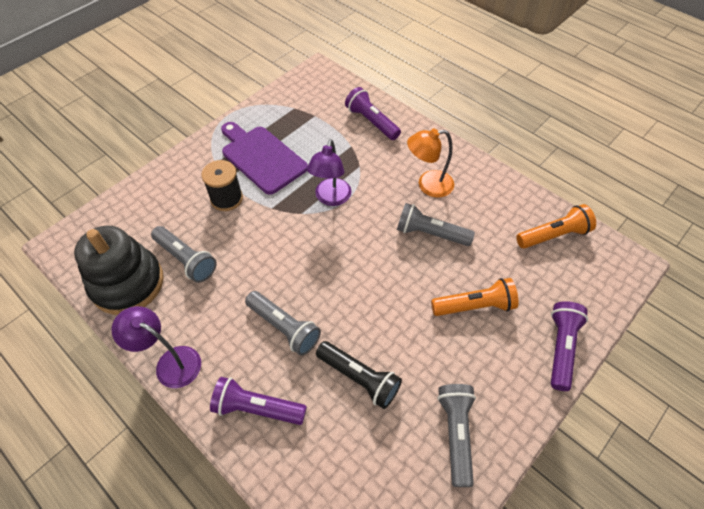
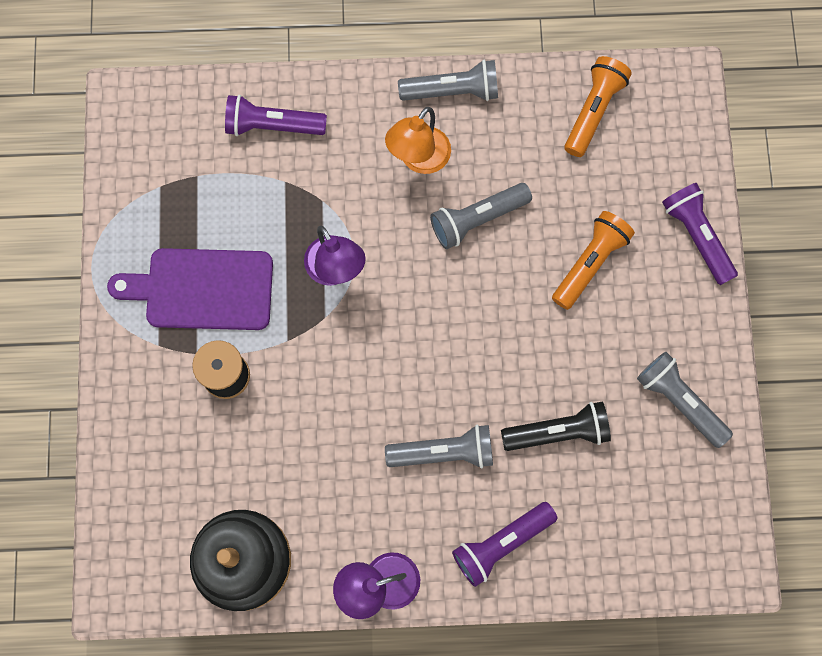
camera: 45 degrees left, 20 degrees up
(186, 259) = (269, 480): grey flashlight -> grey flashlight (452, 91)

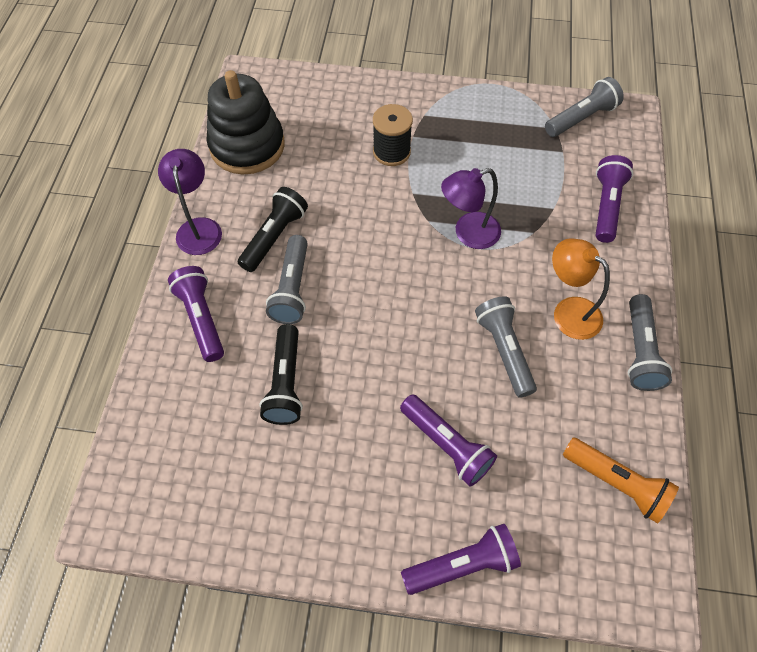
camera: 100 degrees right, 15 degrees down
(202, 289) = (464, 145): purple cutting board -> none
(377, 490) = (274, 237): none -> black flashlight
(589, 263) = (446, 445): orange flashlight -> purple flashlight
(679, 401) = (286, 503): grey flashlight -> grey flashlight (581, 118)

